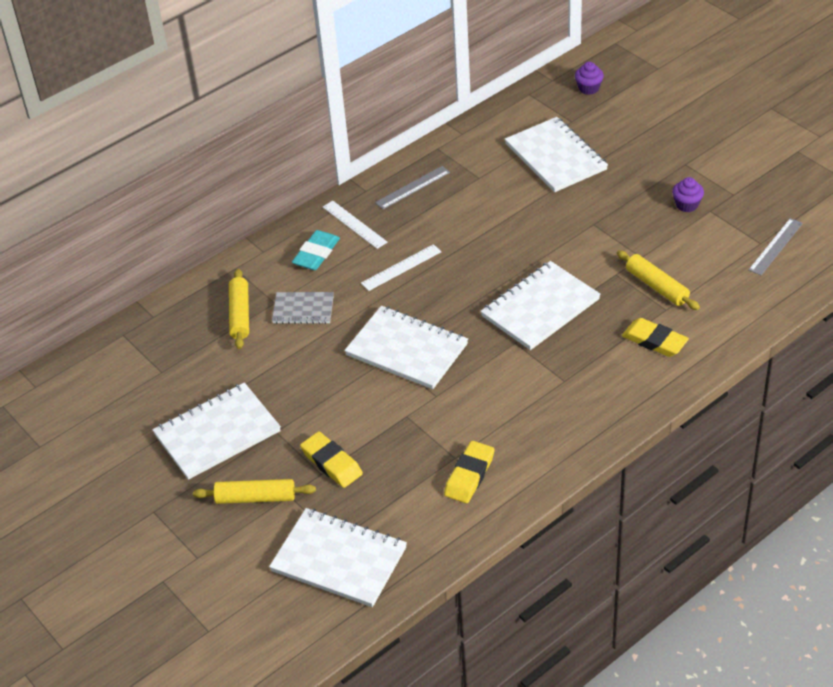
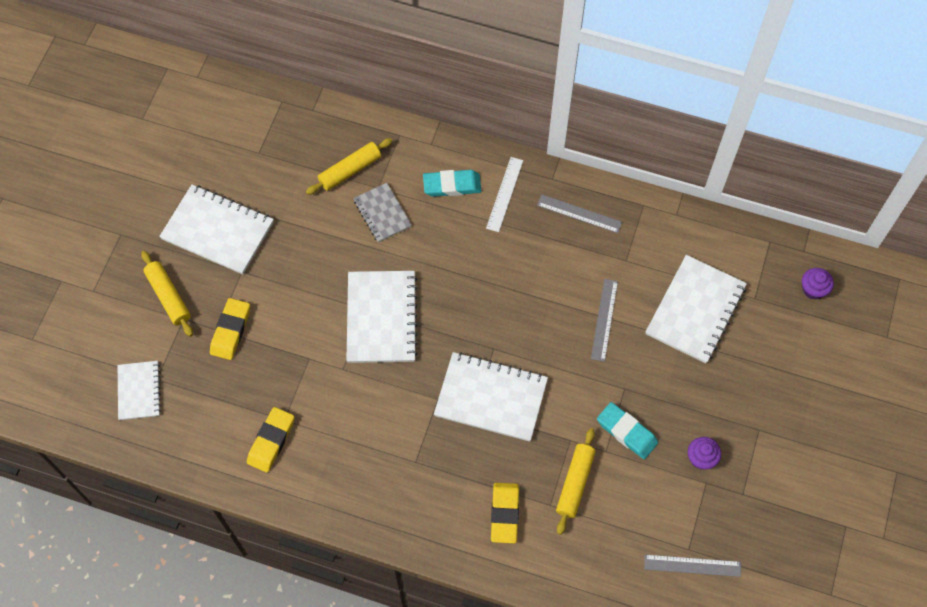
camera: 55 degrees right, 20 degrees up
(339, 560) = (139, 391): white notebook -> white notebook, size x0.59
(401, 267) = (474, 260): white ruler -> none
(469, 475) = (271, 441): yellow eraser -> yellow eraser turned 60 degrees counterclockwise
(522, 211) = (604, 319): none -> grey ruler
(633, 238) = (626, 432): none -> turquoise eraser

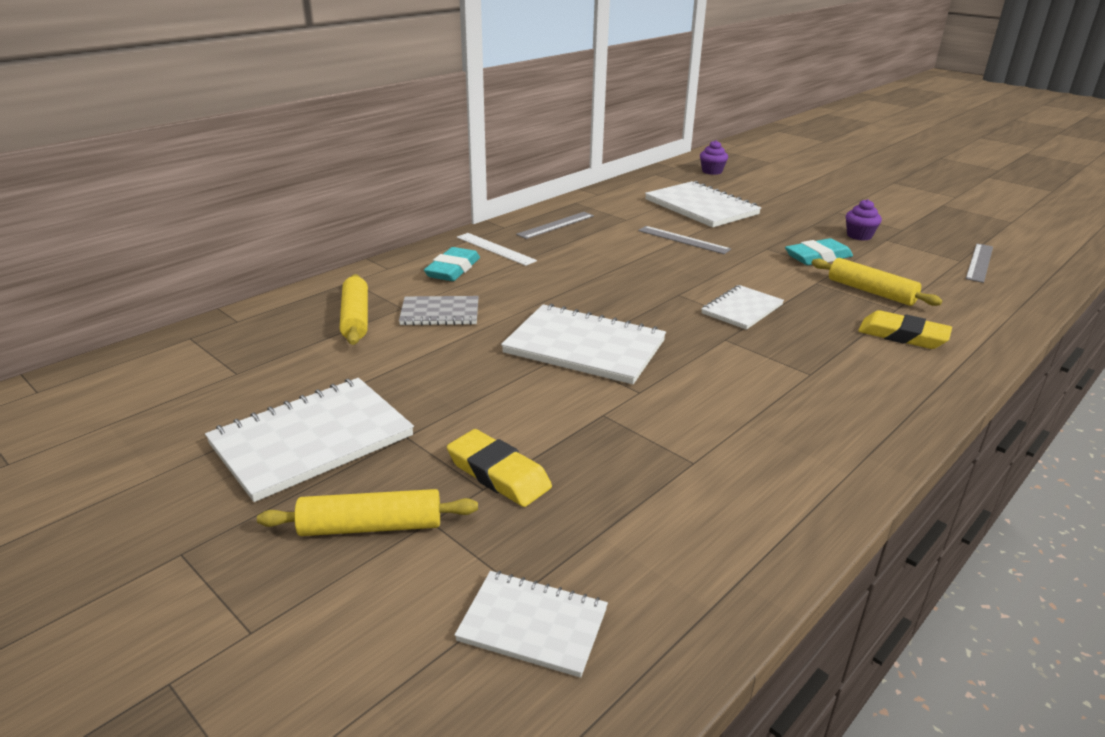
camera: 65 degrees left, 35 degrees down
(271, 441) = (726, 484): yellow eraser -> none
(491, 398) = (742, 309): white notebook -> white notebook, size x0.59

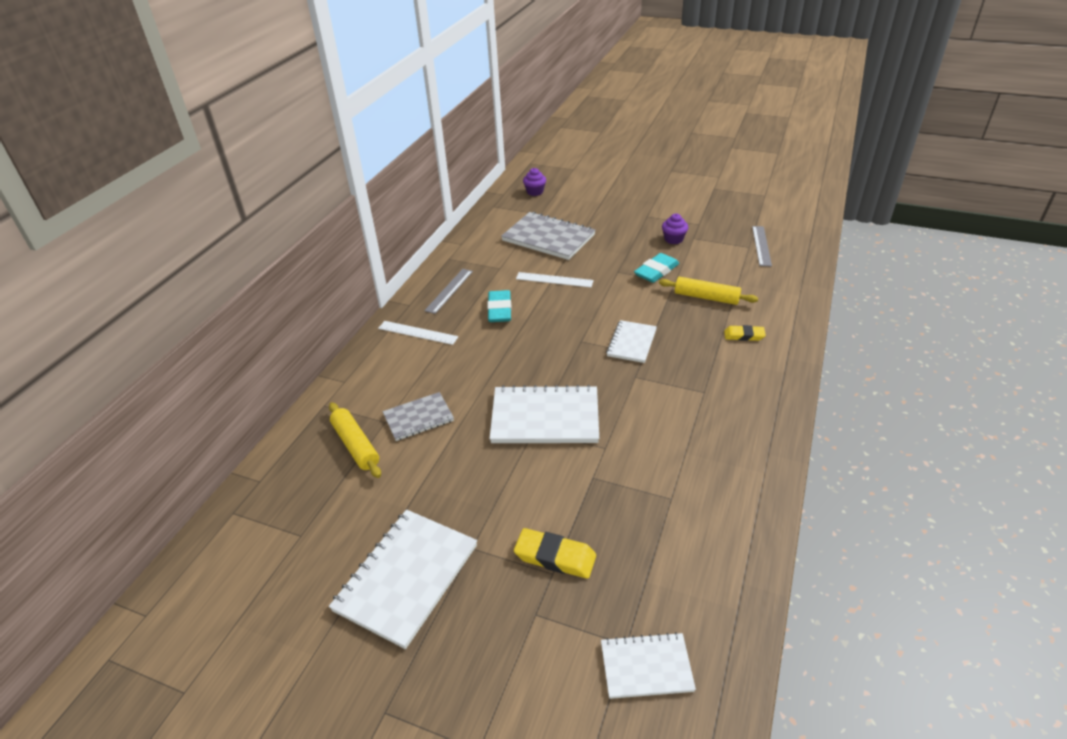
camera: 20 degrees left, 10 degrees up
(371, 526) = (499, 635): yellow rolling pin -> none
(453, 269) = (398, 366): turquoise eraser -> turquoise eraser (499, 310)
(683, 240) = (554, 280): grey ruler -> white ruler
(701, 207) = (548, 238): white notebook -> grey notebook
(902, 335) = (744, 335): yellow eraser -> yellow eraser, size x0.66

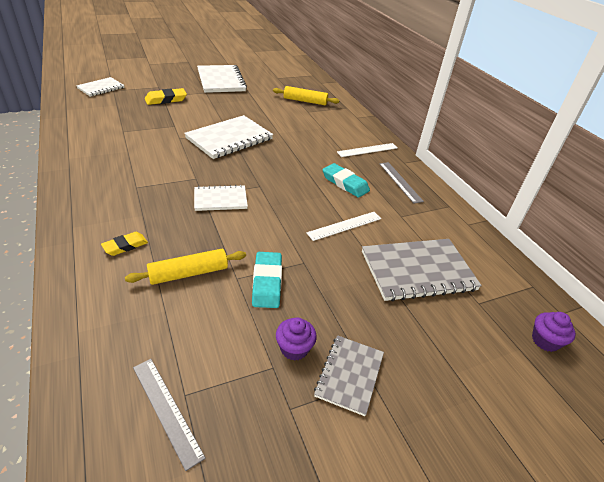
camera: 130 degrees right, 0 degrees up
(418, 418) = (295, 117): grey notebook -> grey notebook (349, 375)
(632, 343) = (220, 199): white notebook -> white notebook turned 75 degrees counterclockwise

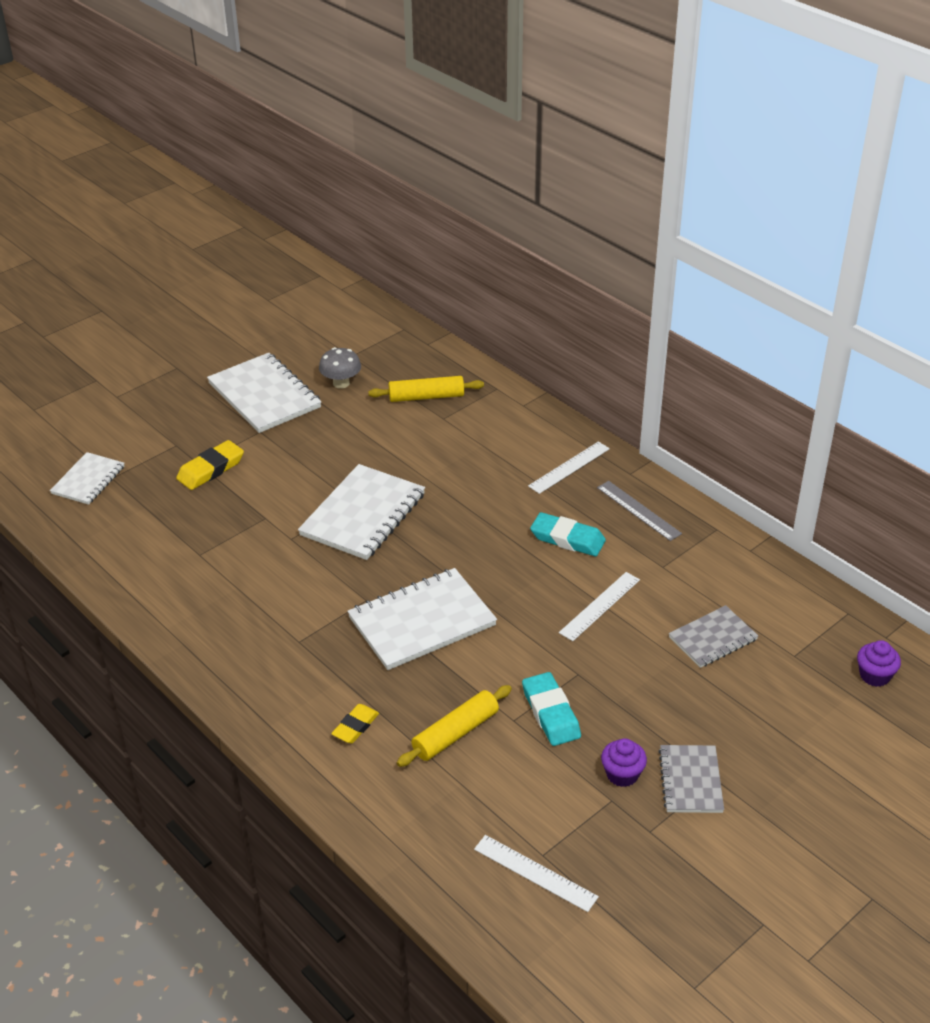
camera: 15 degrees left, 0 degrees up
(166, 410) = (535, 873): grey ruler -> white ruler
(220, 199) = (422, 622): white notebook -> white notebook, size x1.71
(264, 85) = (341, 383): none -> grey mushroom
(417, 271) = (712, 638): grey notebook -> grey notebook, size x0.59

